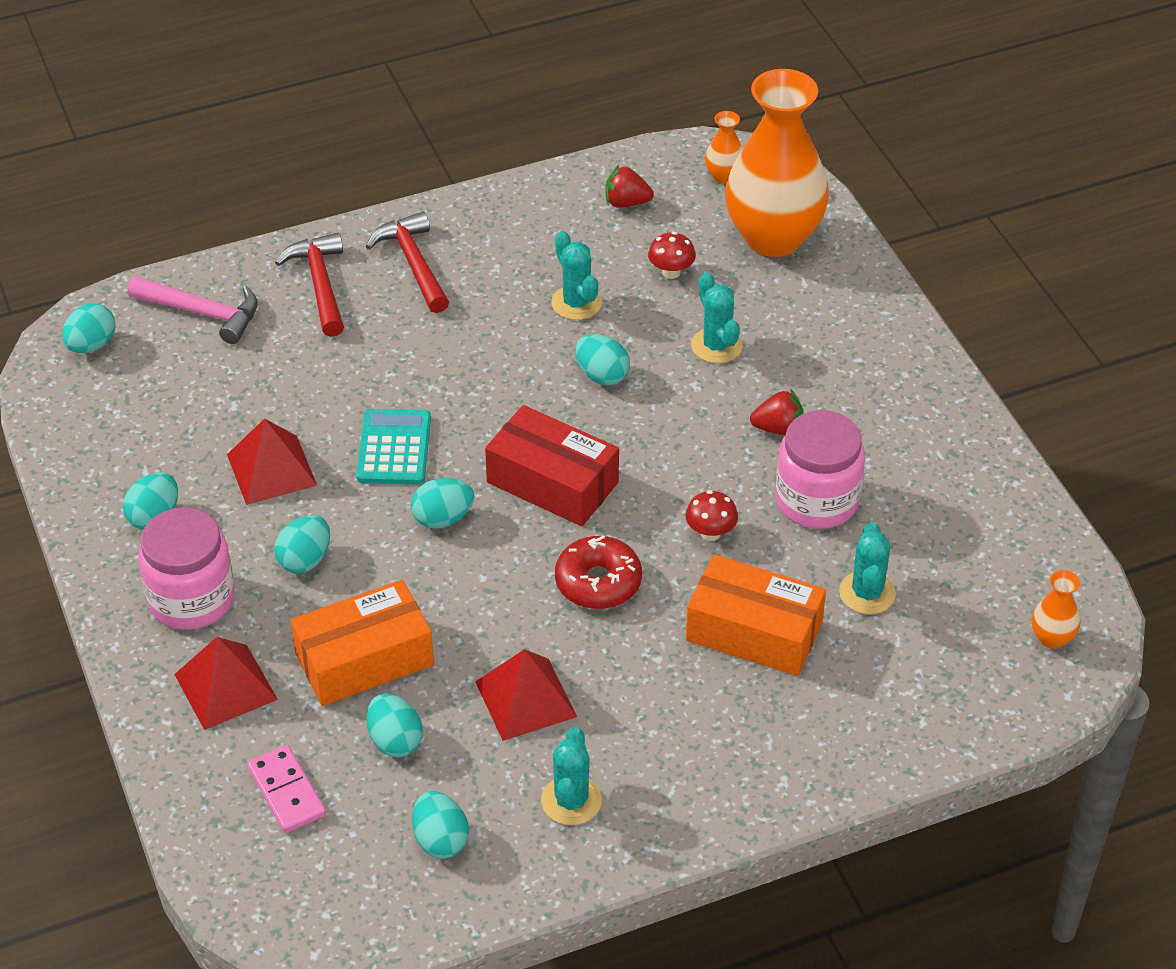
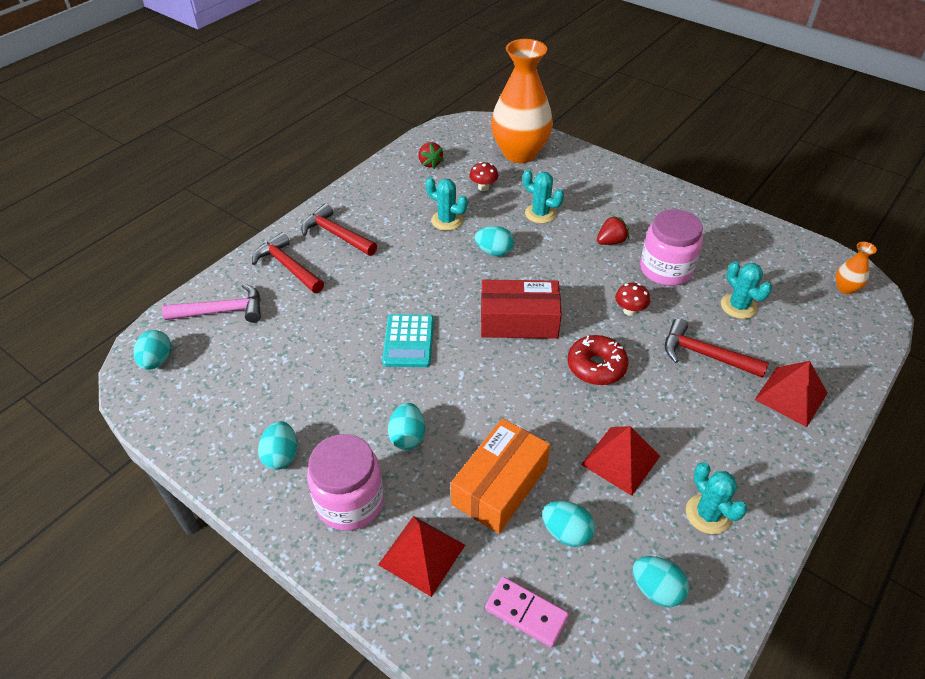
camera: 30 degrees left, 0 degrees up
(271, 470) = (340, 388): red pyramid -> red pyramid (791, 396)
(394, 448) = (408, 341): turquoise calculator -> turquoise calculator turned 150 degrees counterclockwise
(443, 518) = (473, 370): turquoise egg -> none
(626, 203) = (430, 163): red strawberry -> red strawberry turned 90 degrees counterclockwise
(724, 176) = (469, 135): orange vase -> none
(754, 632) = (705, 355): orange box -> red hammer

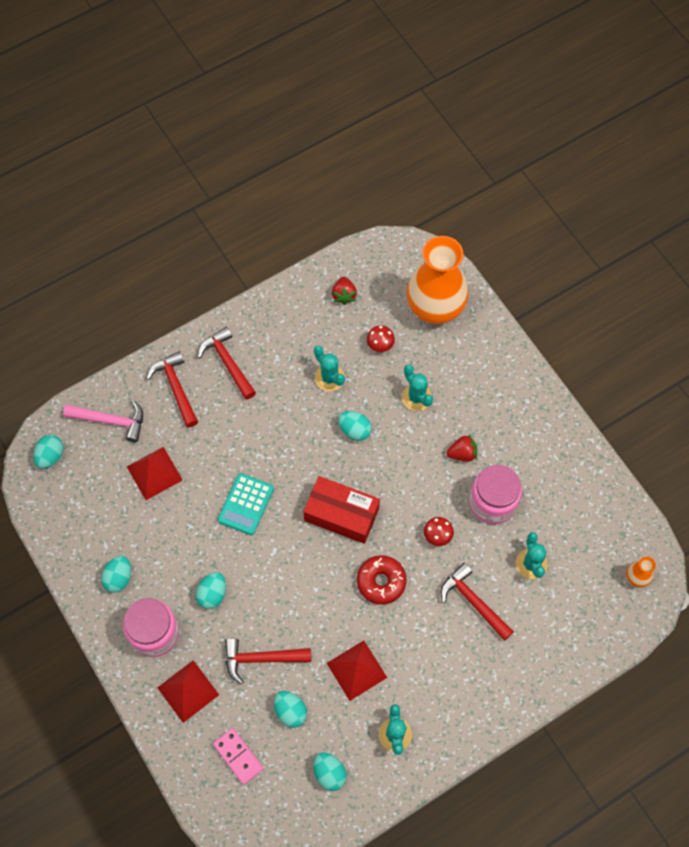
camera: 20 degrees right, 20 degrees up
(500, 485) = (261, 658): orange box -> red hammer
(791, 396) = (517, 664): red pyramid -> red pyramid (154, 473)

